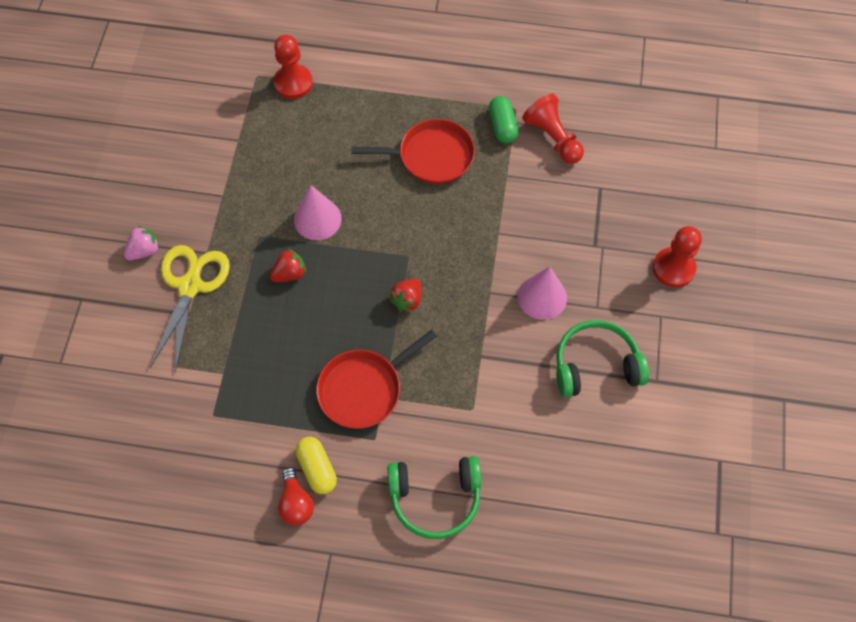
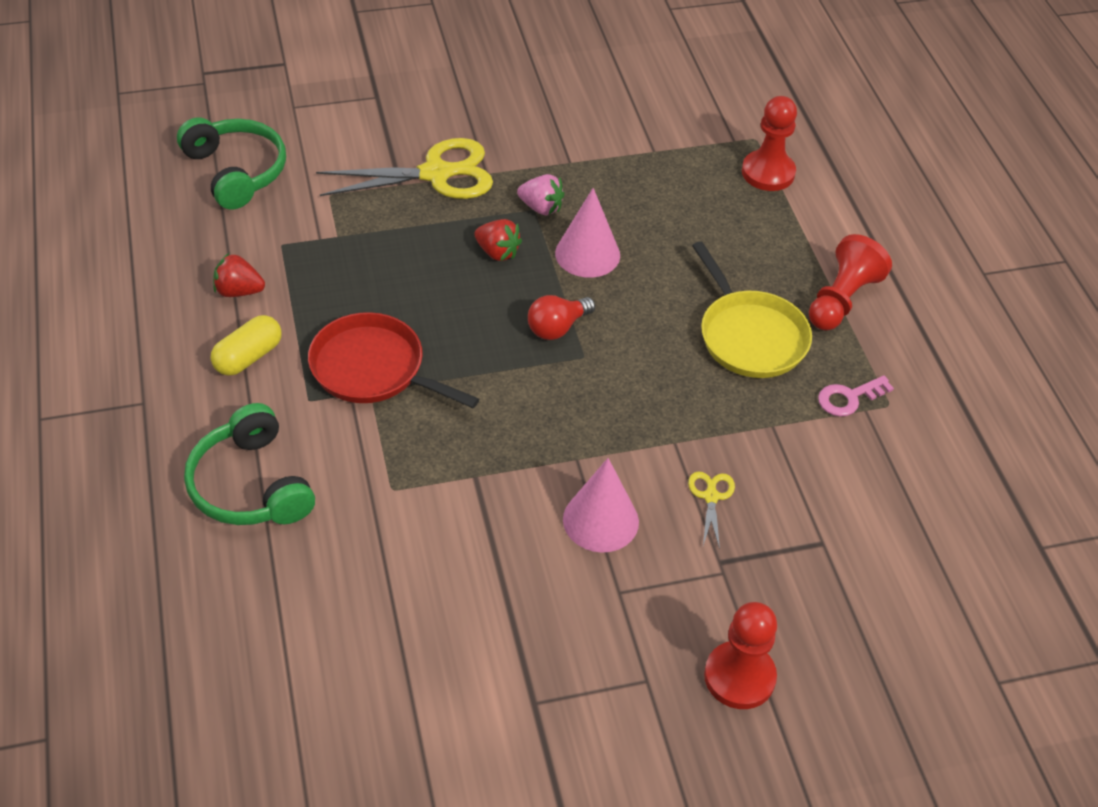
camera: 65 degrees right, 15 degrees down
(144, 250) = (462, 124): pink strawberry -> pink strawberry (541, 208)
(296, 503) = (197, 351): red light bulb -> red light bulb (557, 328)
(407, 300) = (519, 374): red strawberry -> red strawberry (239, 291)
(432, 156) = (750, 336): red pan -> yellow pan
(502, 126) = (849, 398): green capsule -> pink key
(547, 230) = (711, 497): none -> yellow scissors
(553, 138) = (869, 461): red pawn -> red pawn (842, 300)
(595, 365) = (524, 615): green headphones -> green headphones (237, 171)

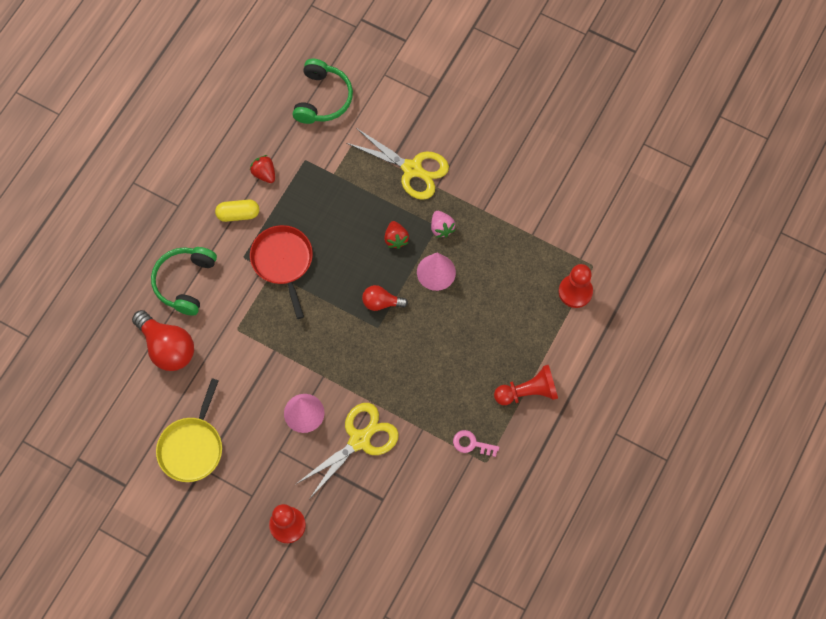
camera: 45 degrees right, 20 degrees up
(308, 585) = (167, 347): none -> red light bulb
(711, 497) = (359, 440): yellow scissors -> yellow scissors, size x2.24
(750, 336) = (463, 377): yellow pan -> yellow pan (192, 447)

